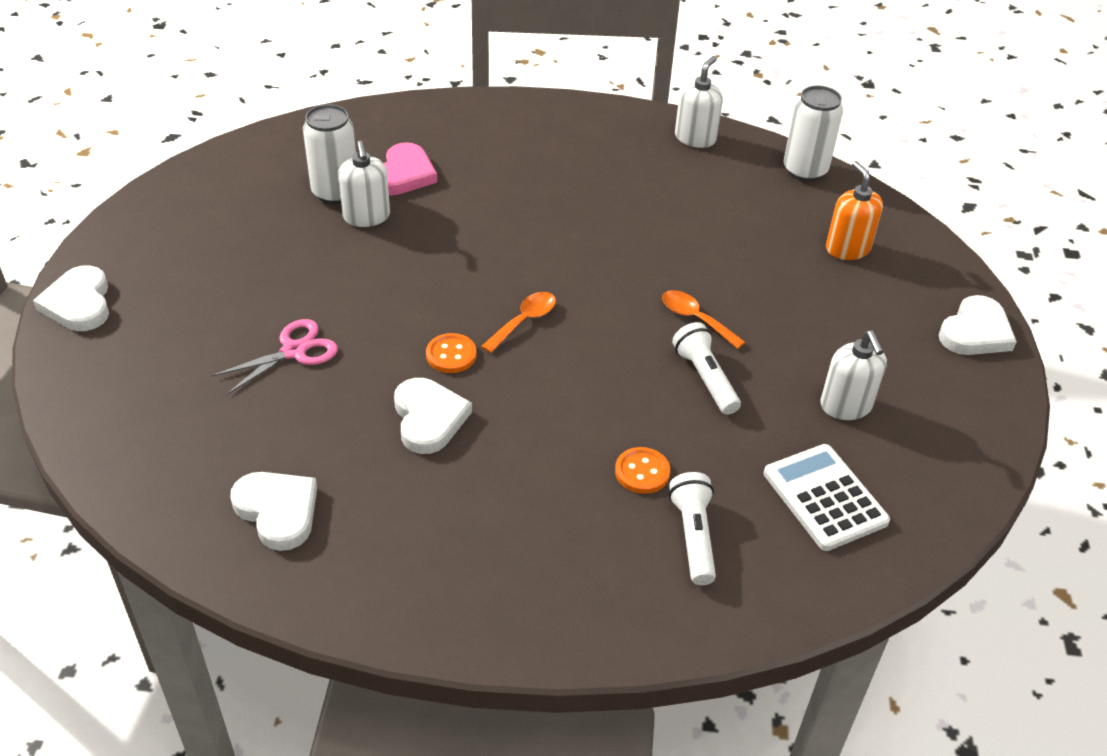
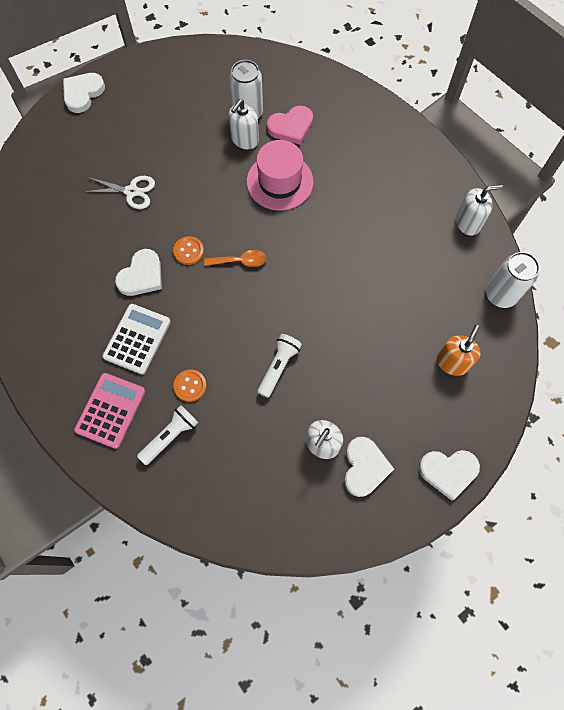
camera: 50 degrees right, 25 degrees up
(278, 511) = (41, 267): white heart -> white heart (364, 467)
(294, 351) = (131, 191): pink scissors -> white scissors
(462, 226) = (280, 181): none -> pink hat
(589, 574) = (111, 410): none -> pink calculator
(696, 319) = (318, 332): orange spoon -> none
(825, 497) = (247, 477): white calculator -> white calculator (137, 339)

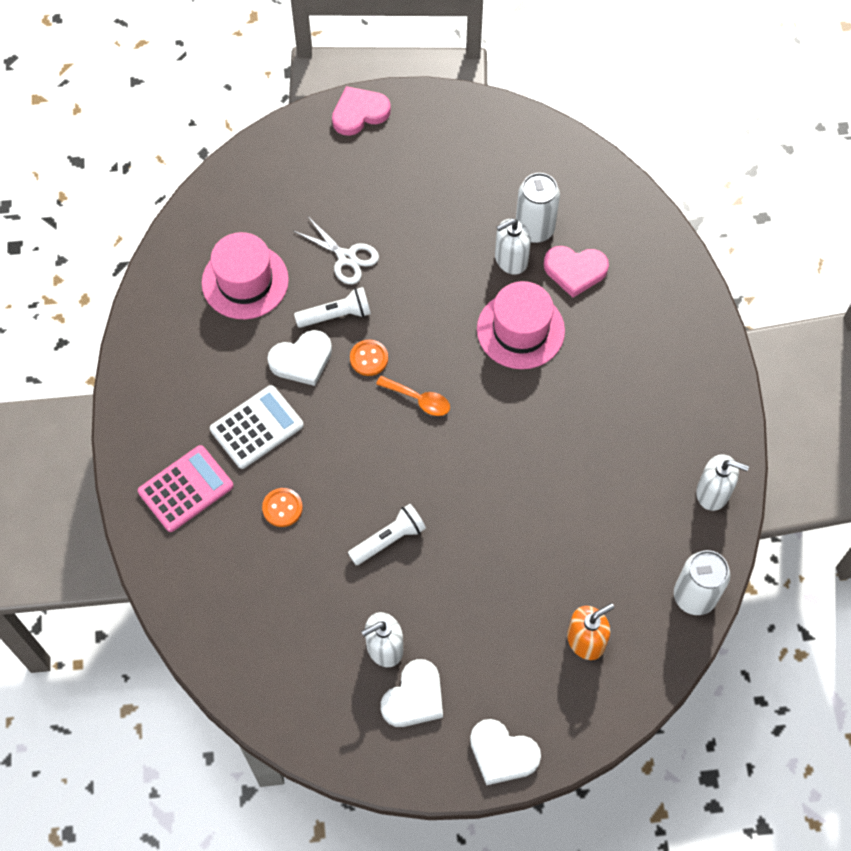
camera: 30 degrees right, 5 degrees down
(68, 242) = (245, 281): none -> pink hat
(83, 93) = (359, 113): white heart -> pink heart
(170, 436) = (231, 550): white flashlight -> white flashlight (336, 315)

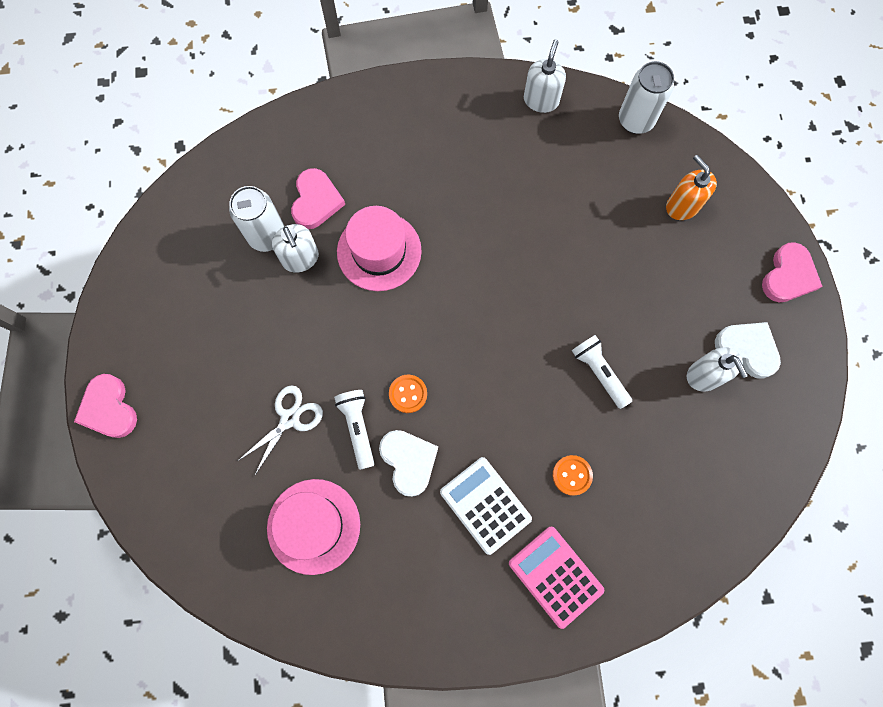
camera: 90 degrees left, 10 degrees up
(418, 399) = (453, 346): orange spoon -> none
(502, 753) = (788, 276): white heart -> pink heart

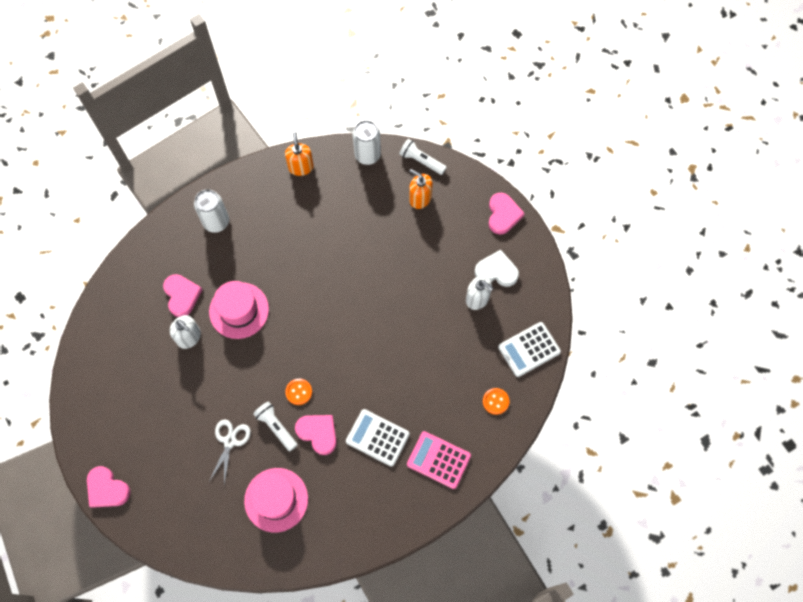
camera: 25 degrees left, 5 degrees down
(267, 236) = (159, 332): white can -> white can (216, 222)
(408, 461) = (318, 433): white heart -> pink heart
(541, 100) = (301, 167): white soap dispenser -> orange soap dispenser
(572, 475) = (422, 395): orange button -> orange button (495, 401)
(599, 372) = (412, 325): white flashlight -> white flashlight (421, 161)
(748, 479) = (529, 349): none -> white calculator

